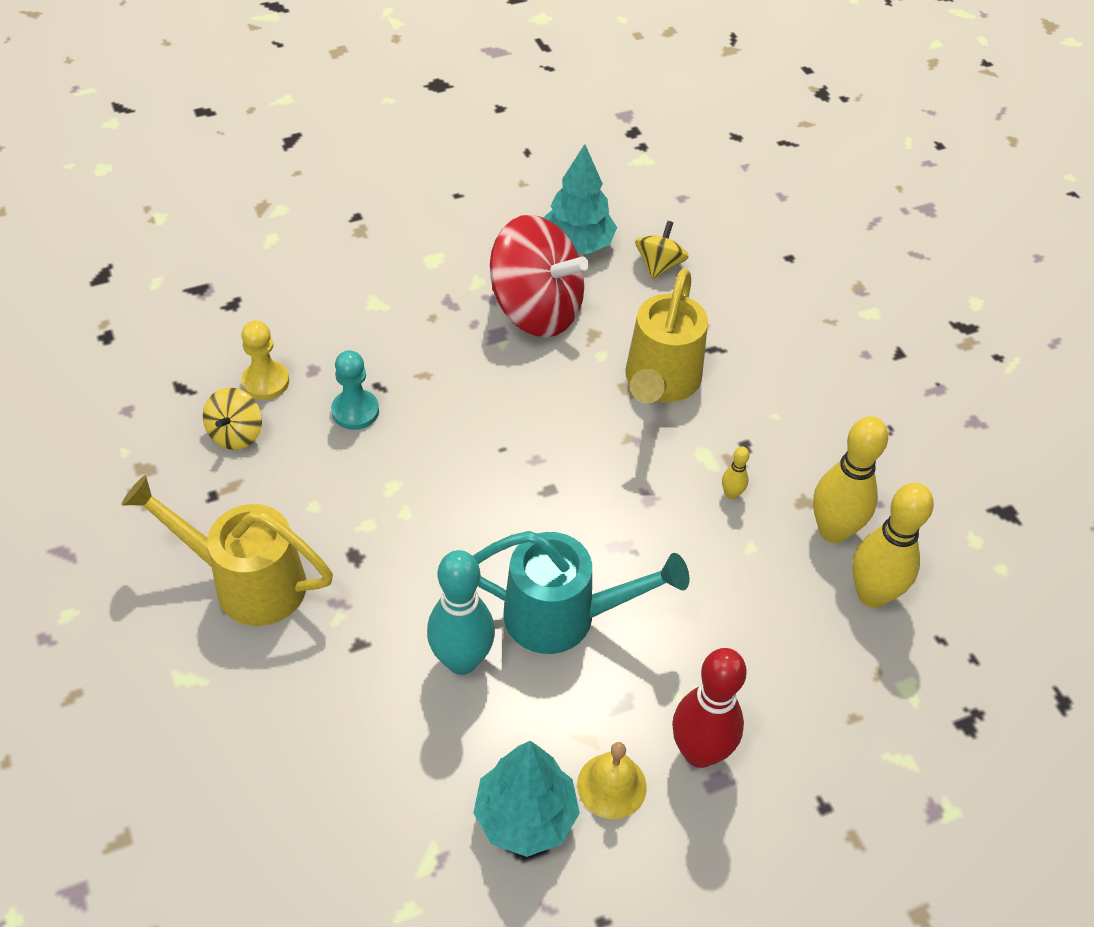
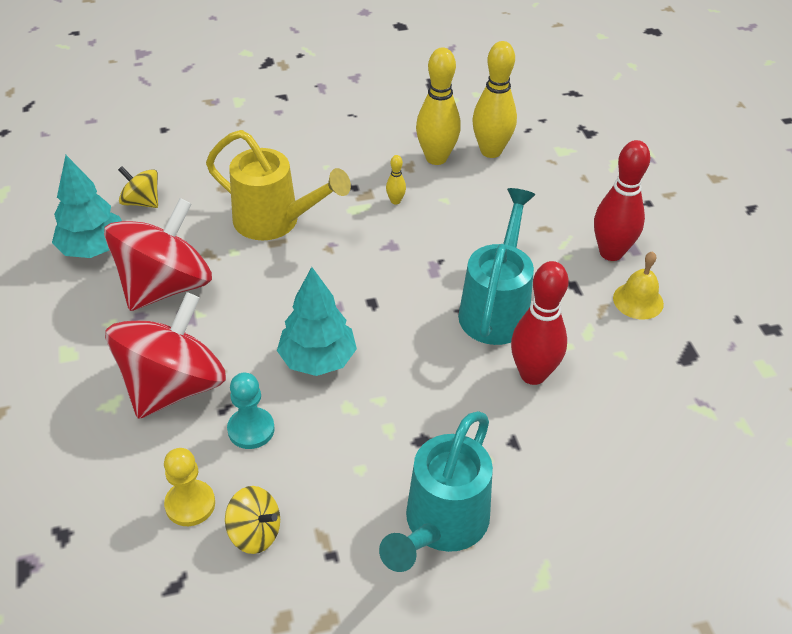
camera: 80 degrees left, 5 degrees down
(247, 582) = (441, 525): yellow watering can -> turquoise watering can
(403, 343) = (173, 386): none -> red spinning top
(461, 660) = (533, 374): turquoise bowling pin -> red bowling pin
(526, 816) = (665, 350): turquoise tree -> turquoise tree (318, 360)

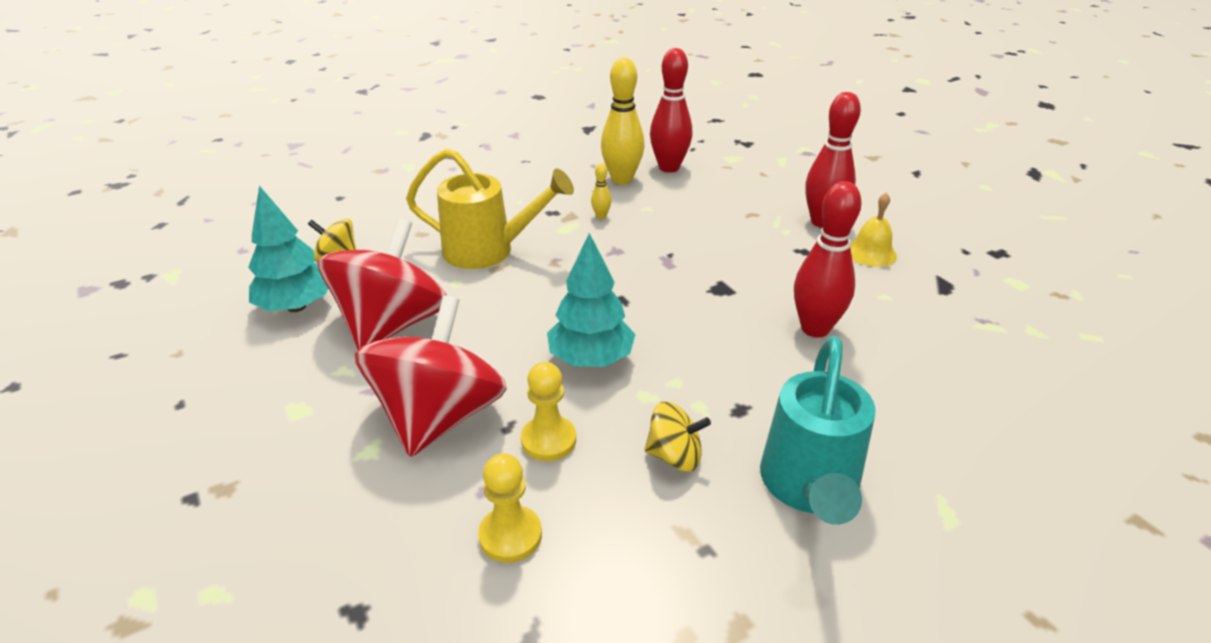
camera: 15 degrees left, 10 degrees down
(251, 429) = (548, 440): turquoise pawn -> yellow pawn
(255, 533) = (603, 548): yellow spinning top -> yellow spinning top (675, 456)
(491, 151) = (669, 167): yellow bowling pin -> red bowling pin
(496, 308) = (746, 282): turquoise watering can -> none

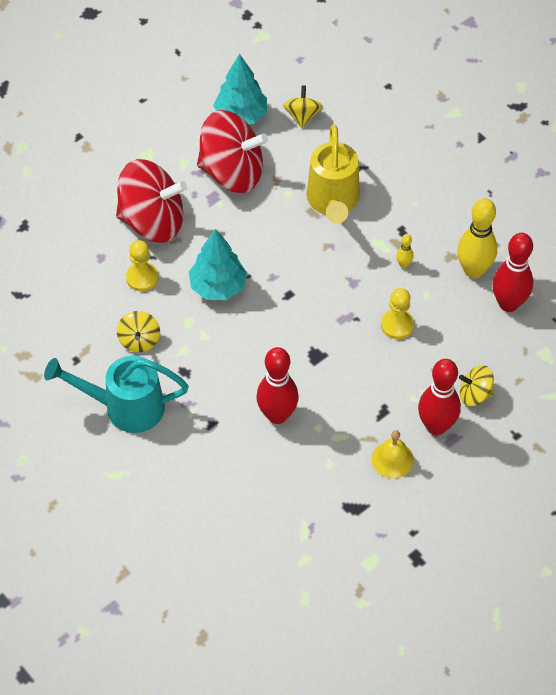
camera: 80 degrees right, 20 degrees up
(510, 535) = (73, 274): yellow pawn -> yellow pawn (397, 325)
(780, 197) = (475, 394): none -> yellow spinning top

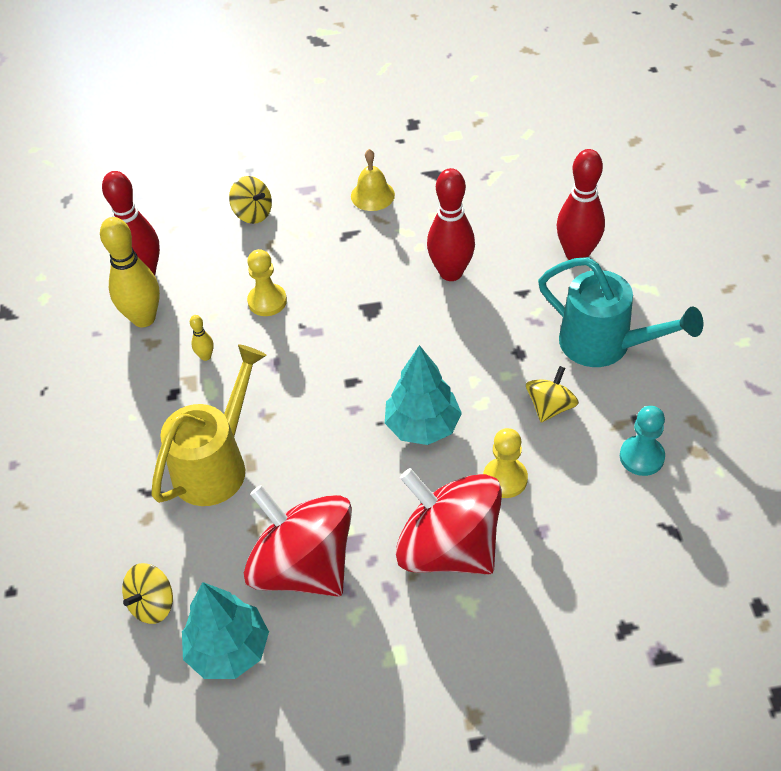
camera: 145 degrees left, 5 degrees down
(59, 333) = (641, 457): none -> turquoise pawn
(436, 426) = (311, 204): red bowling pin -> red bowling pin (577, 254)

